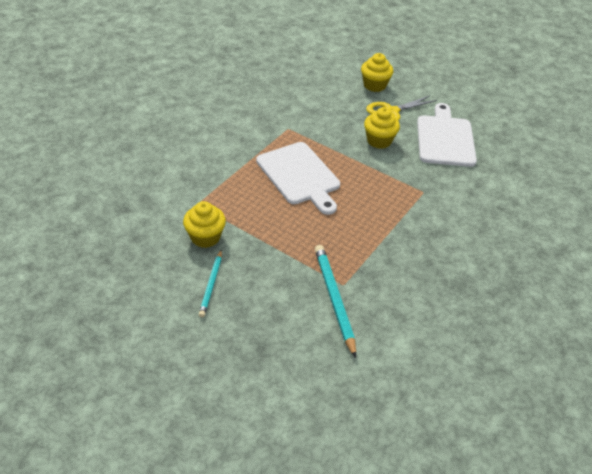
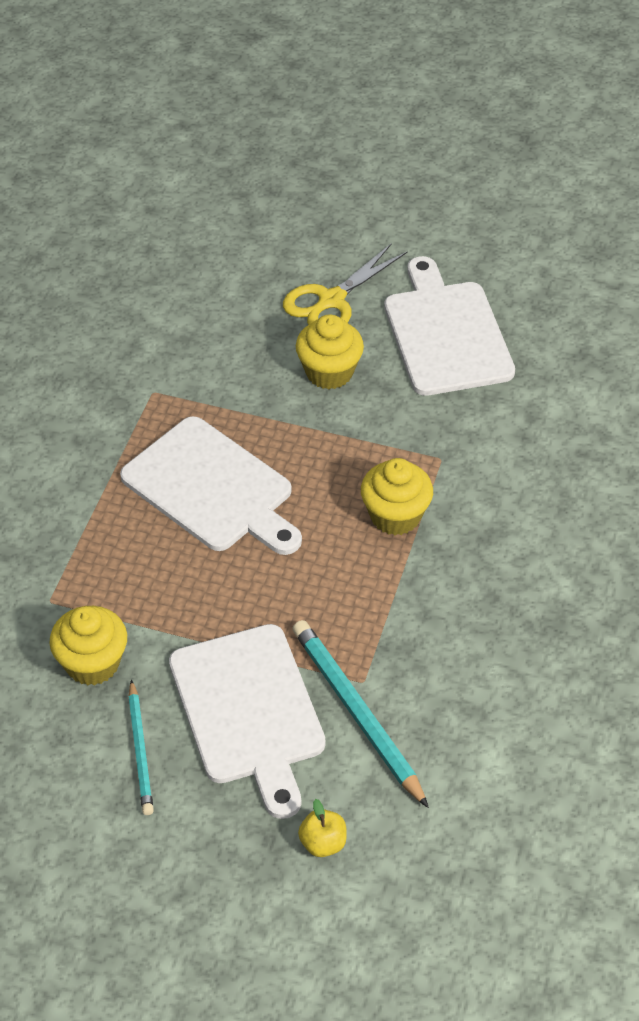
camera: 15 degrees left, 5 degrees up
(276, 281) = (248, 710): none -> white cutting board
(290, 360) = (323, 843): none -> yellow apple
(374, 85) = (280, 248): yellow cupcake -> yellow cupcake (395, 516)

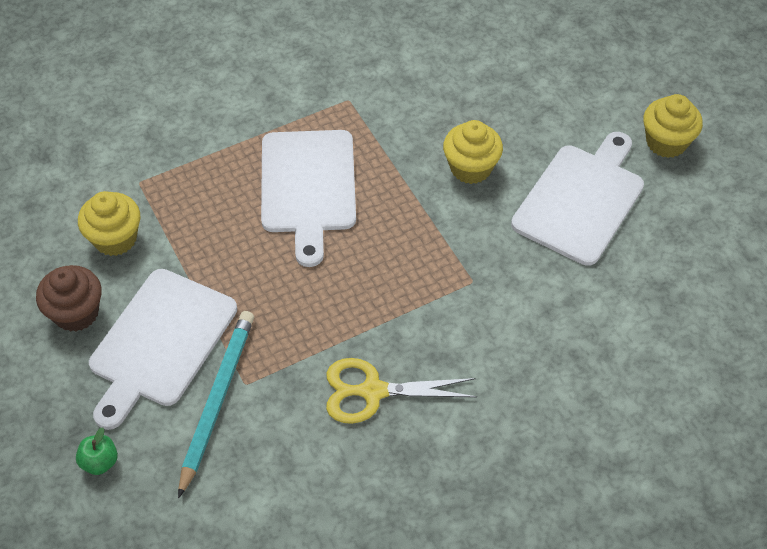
camera: 45 degrees right, 5 degrees up
(140, 750) = (76, 313): turquoise pencil -> brown cupcake
(323, 843) = (100, 462): yellow apple -> green apple
(331, 301) = (530, 122): yellow scissors -> yellow scissors (372, 391)
(395, 516) = (396, 295): yellow cupcake -> yellow cupcake (666, 142)

